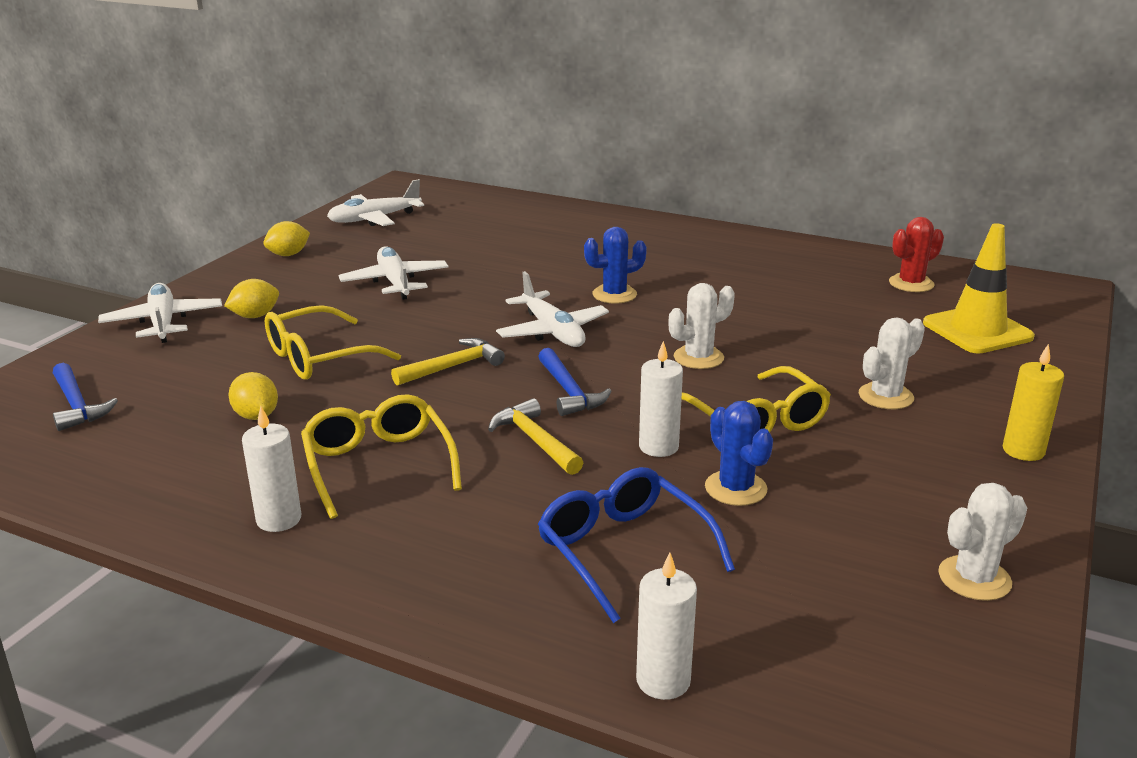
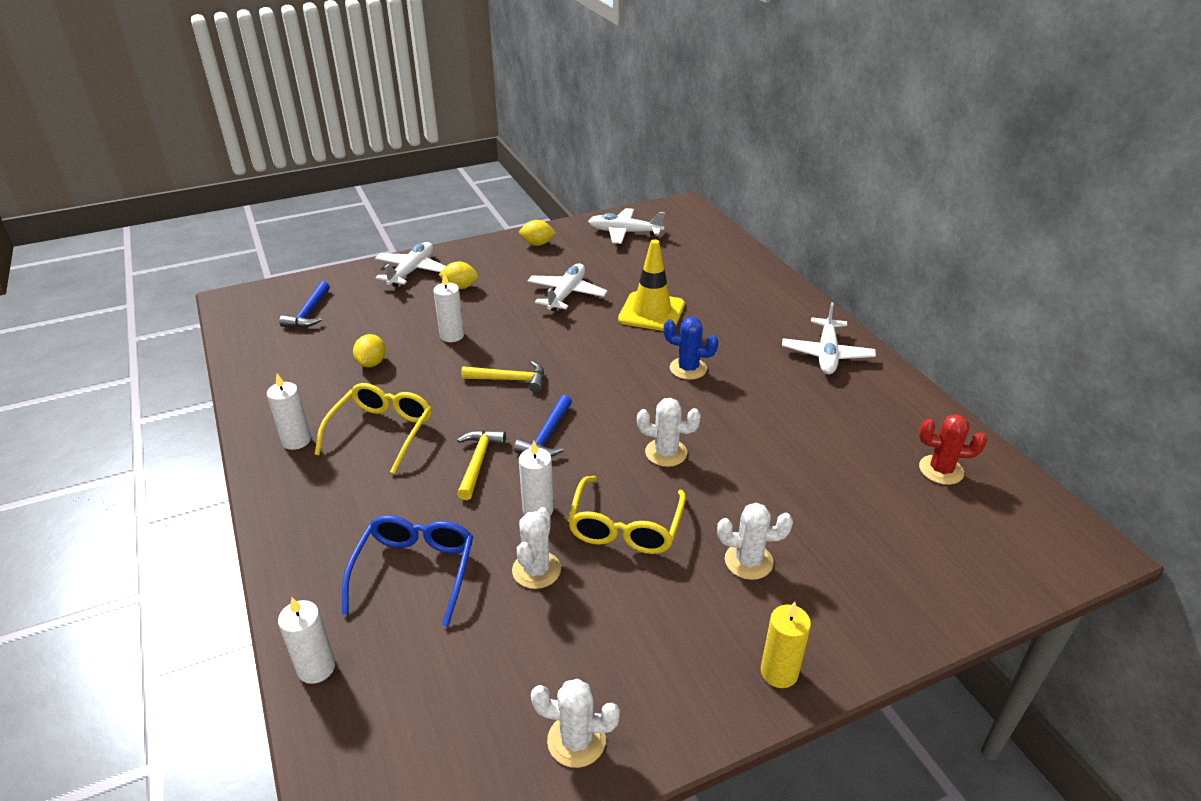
camera: 40 degrees right, 10 degrees up
(319, 357) = (452, 335): yellow glasses -> white candle
(552, 331) = (604, 381): white plane -> white plane (827, 354)
(735, 488) = (536, 570): blue cactus -> white cactus
(977, 330) = (925, 545): yellow traffic cone -> yellow traffic cone (651, 312)

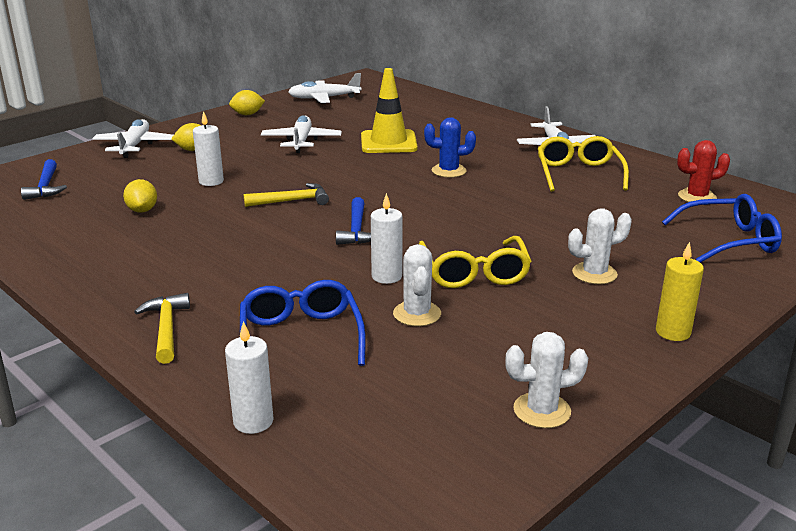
camera: 20 degrees left, 10 degrees down
(296, 440) = (103, 274): white candle -> none
(381, 432) = (190, 253): yellow glasses -> yellow glasses (578, 174)
(478, 462) = (305, 257): yellow hammer -> yellow hammer (166, 329)
(666, 453) = (472, 223): white cactus -> none
(934, 549) = (729, 240): none -> blue glasses

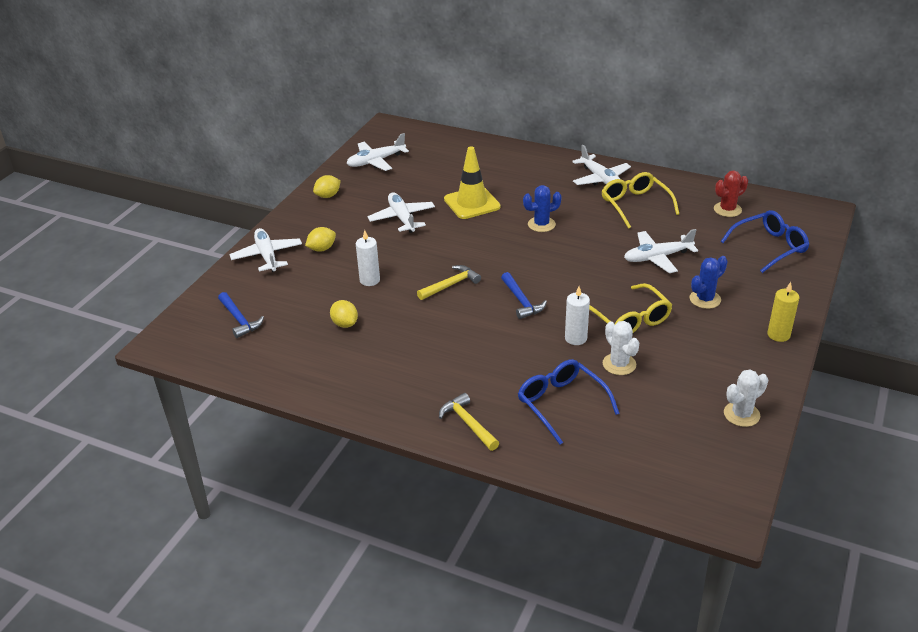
camera: 20 degrees left, 10 degrees up
(253, 421) = (586, 473): white candle -> none
(564, 223) = (657, 257): none -> white plane
(594, 274) = (705, 299): white cactus -> blue cactus

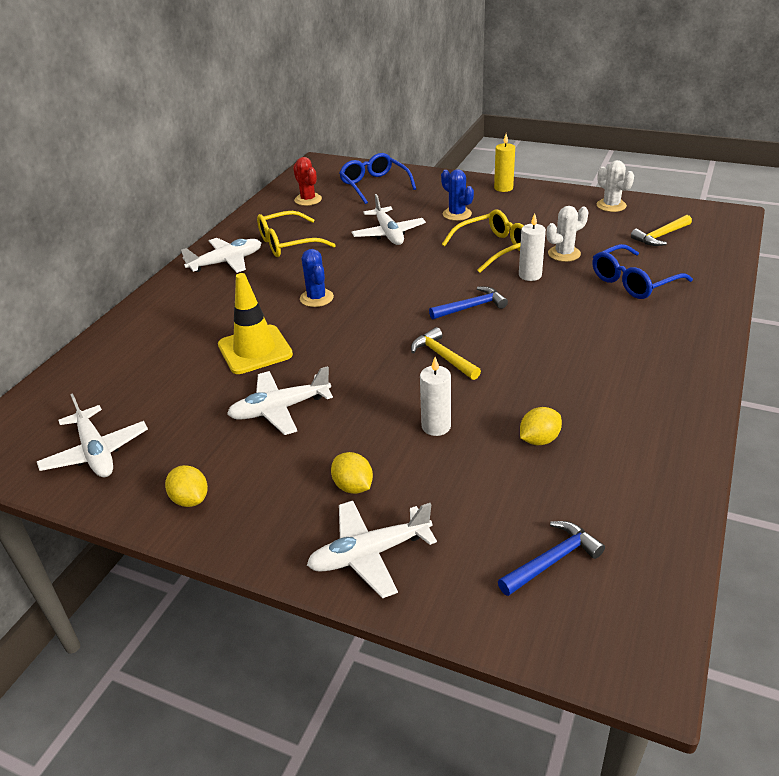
camera: 90 degrees left, 0 degrees up
(468, 423) = (687, 332): yellow hammer -> yellow hammer (660, 236)

